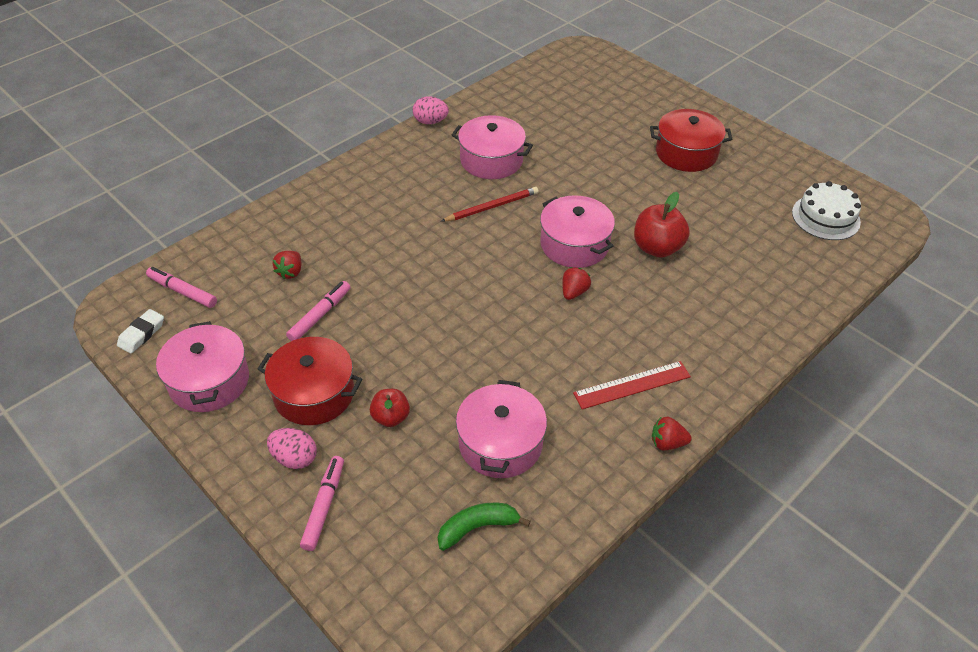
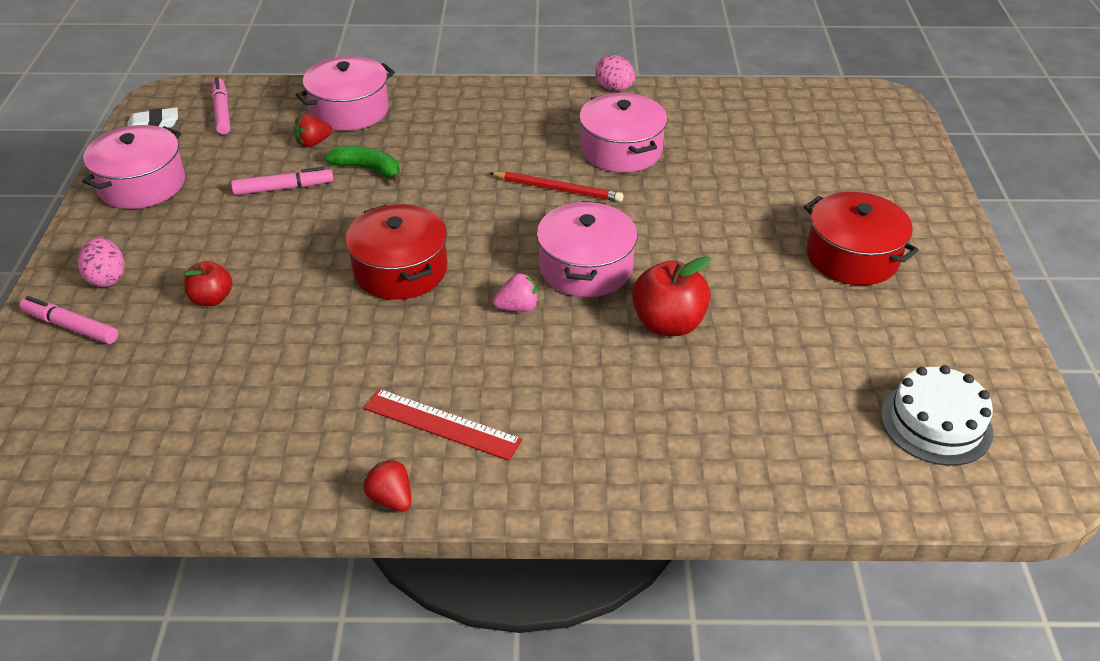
camera: 45 degrees right, 5 degrees down
(314, 393) = (190, 242): red pot -> red pot (400, 270)
(324, 506) = (71, 326): pink marker -> pink marker turned 120 degrees counterclockwise
(477, 528) = (137, 431): green banana -> green banana (368, 169)
(500, 443) = (256, 382): pink pot -> pink pot (350, 110)
(574, 292) = (518, 307): red strawberry -> pink strawberry

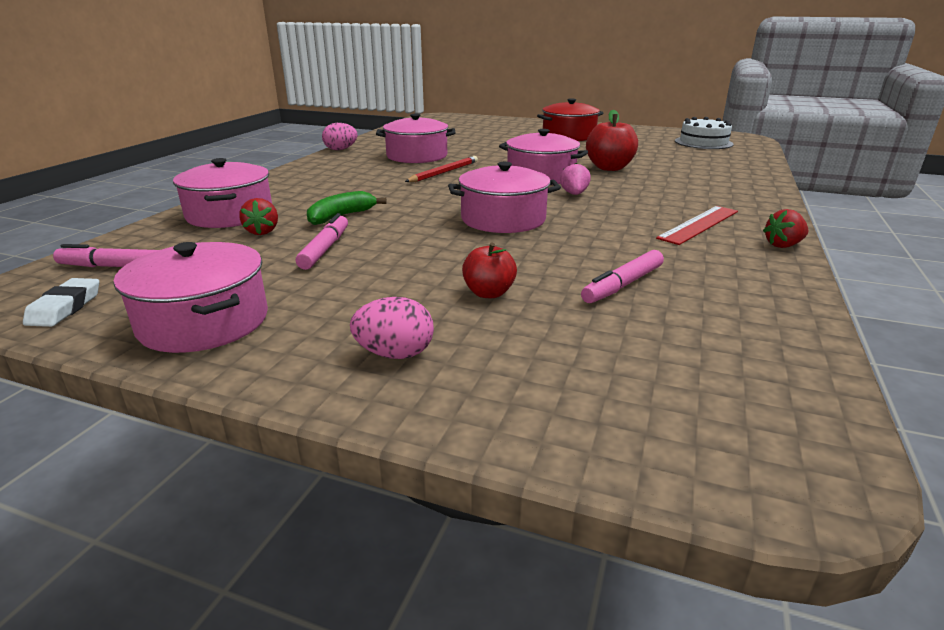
camera: 70 degrees left, 15 degrees down
(71, 326) = (484, 384): pink marker -> pink marker (622, 285)
(400, 270) = (503, 219): red pot -> pink pot

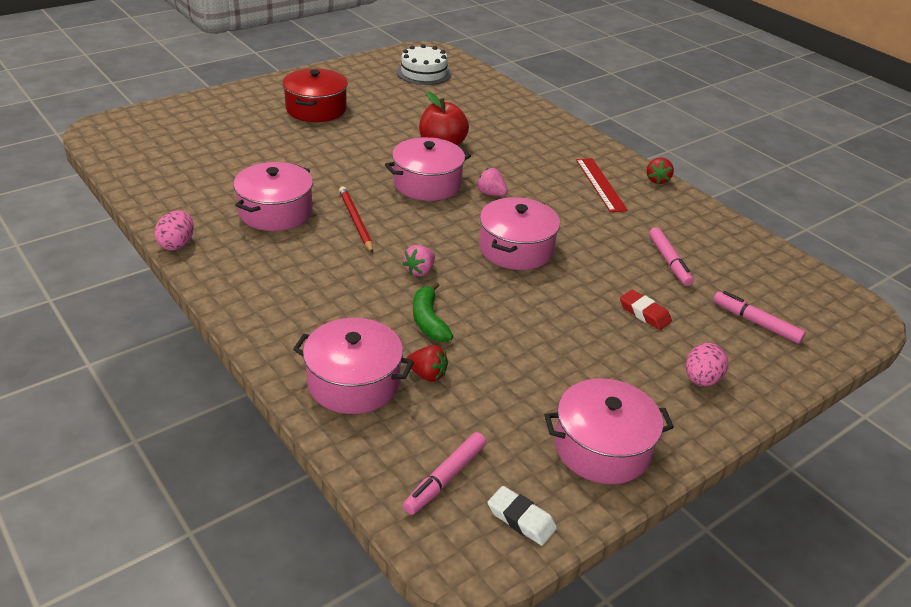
camera: 60 degrees left, 10 degrees up
(325, 249) = (504, 353): pink marker -> pink marker (756, 322)
(408, 200) = (419, 271): none -> pink strawberry
(488, 293) = (644, 313): red apple -> red eraser

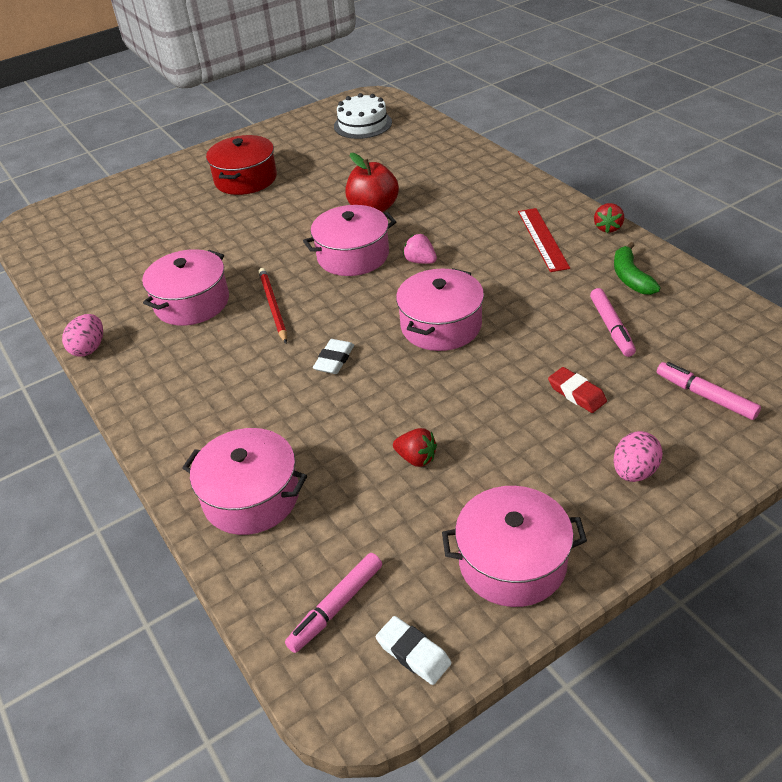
camera: 10 degrees right, 5 degrees up
(419, 271) = (334, 360): pink strawberry -> white eraser
(427, 375) = (330, 483): red strawberry -> red strawberry (416, 458)
(429, 320) = (338, 418): green banana -> green banana (630, 277)

